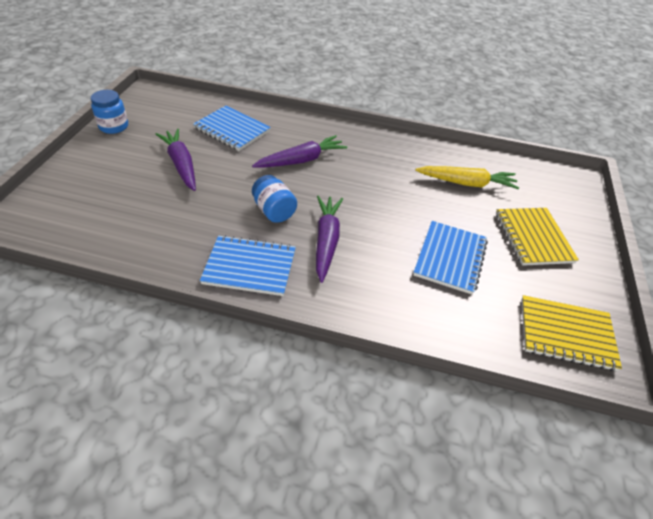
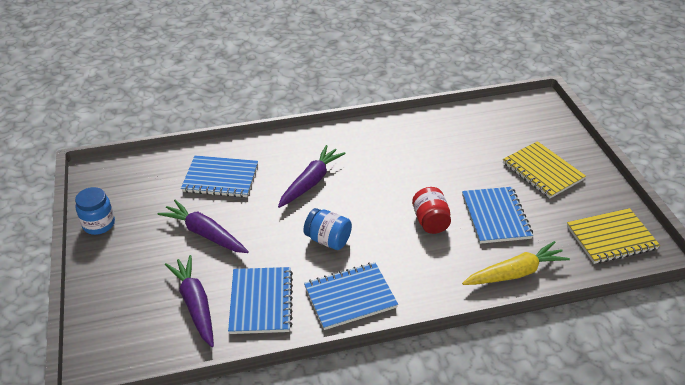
camera: 25 degrees left, 5 degrees down
(173, 235) = (261, 302): none -> blue notebook
(326, 241) = (392, 246): purple carrot -> purple carrot (195, 304)
(381, 235) = (430, 221): none -> red jar
(466, 183) = (462, 145): yellow carrot -> yellow carrot (515, 273)

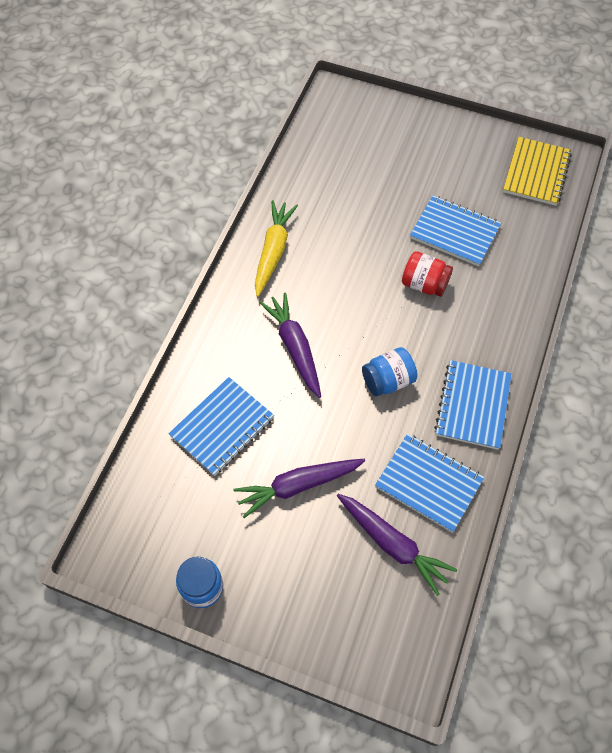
camera: 55 degrees left, 20 degrees up
(195, 304) = (392, 544): purple carrot -> purple carrot turned 150 degrees counterclockwise
(515, 273) = (528, 265): yellow carrot -> yellow carrot (273, 251)
(542, 171) = (425, 160): yellow notebook -> none

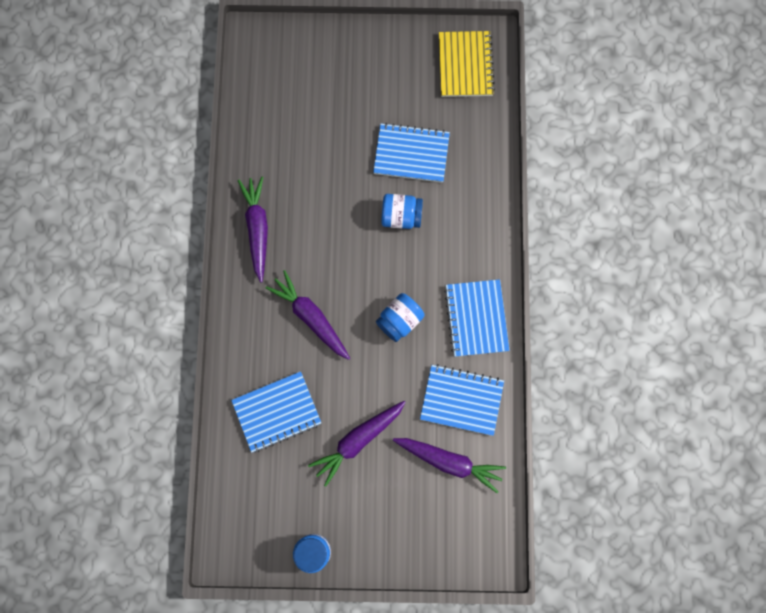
camera: 20 degrees left, 15 degrees up
(222, 427) = (277, 412): blue notebook -> blue notebook turned 45 degrees clockwise
(273, 251) = (257, 229): yellow carrot -> purple carrot
(424, 284) = (401, 216): red jar -> blue jar

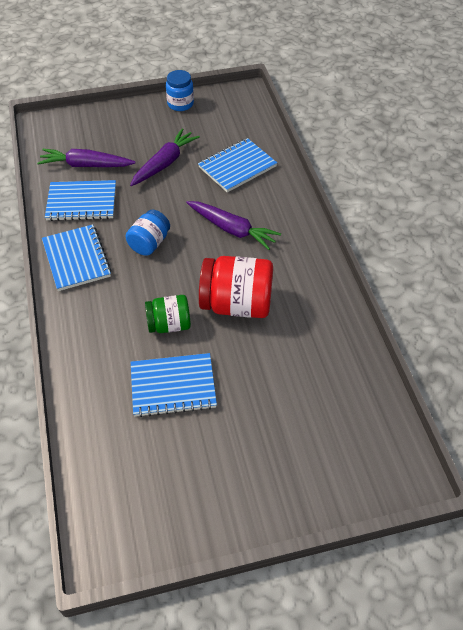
camera: 165 degrees right, 25 degrees down
(257, 229) = (310, 283): purple carrot -> none
(334, 223) = (236, 304): none -> red jar
(401, 216) = (169, 325): blue jar -> green jar
(465, 65) = (128, 507): yellow notebook -> none

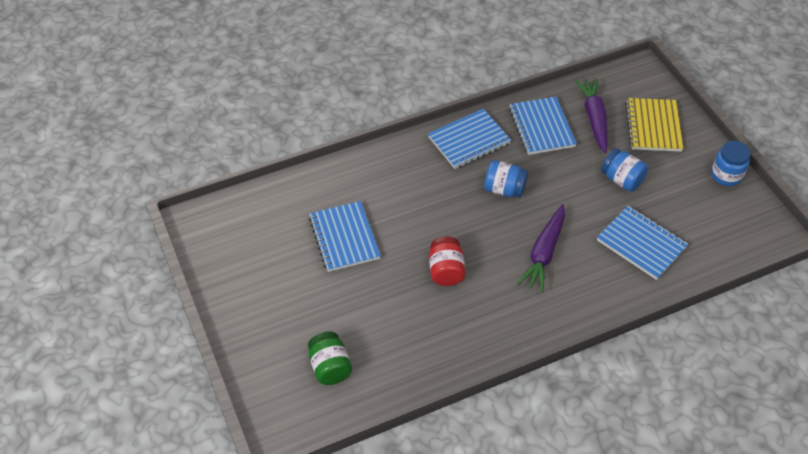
camera: 80 degrees right, 0 degrees up
(111, 131) = (653, 126): none -> yellow notebook
(165, 163) = (621, 180): purple carrot -> blue jar
(169, 325) = (410, 223): green jar -> green jar (330, 367)
(236, 304) = (446, 271): red jar -> red jar, size x0.60

